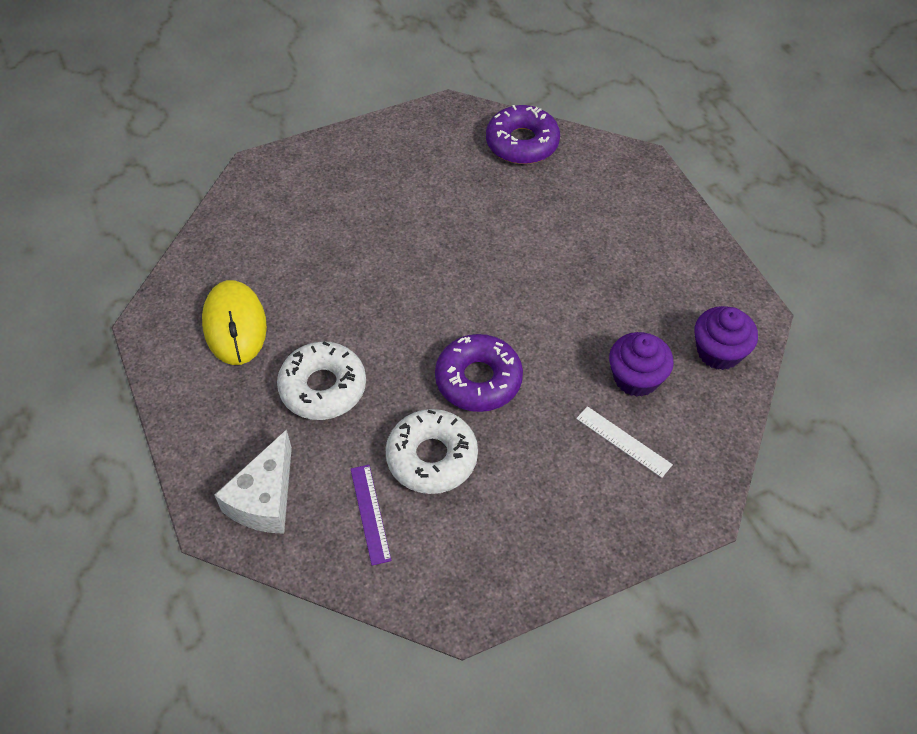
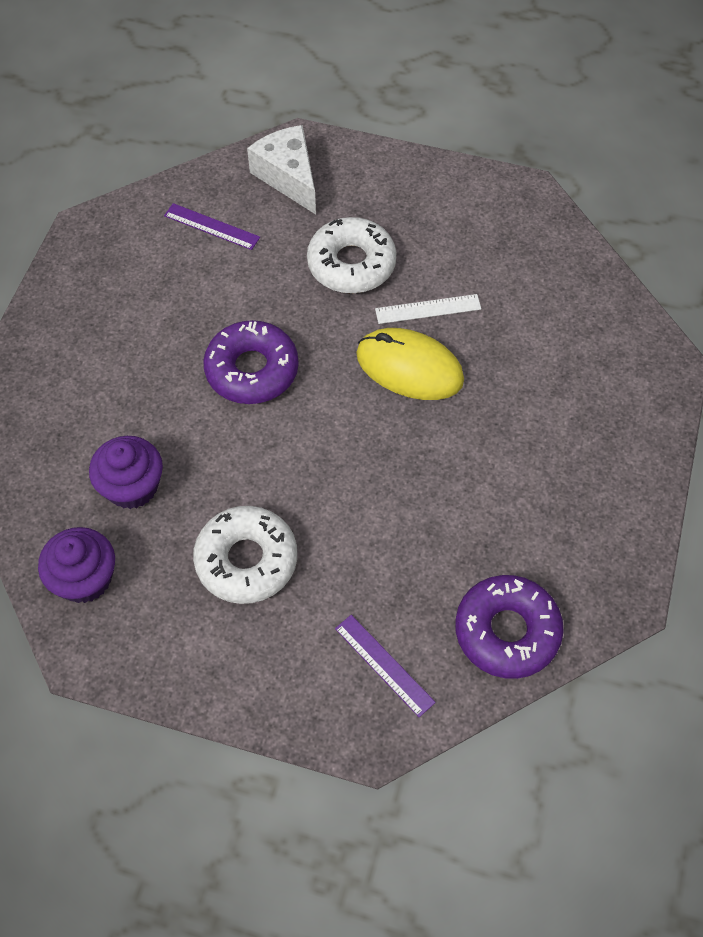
camera: 130 degrees right, 5 degrees up
(235, 325) = (474, 244): yellow mouse -> yellow mouse (409, 367)
(432, 457) = (216, 291): white donut -> white donut (246, 560)
(599, 179) = (384, 665): none -> purple ruler
(623, 441) = (90, 426): white ruler -> white ruler (428, 309)

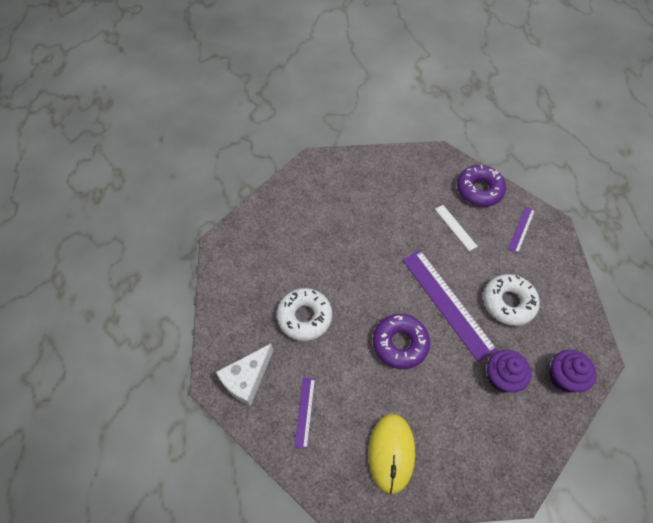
camera: 110 degrees left, 0 degrees up
(288, 463) = (447, 303): none -> purple ruler
(409, 367) = (363, 266): yellow mouse -> yellow mouse (391, 453)
(428, 309) = (321, 268): white ruler -> white ruler (455, 227)

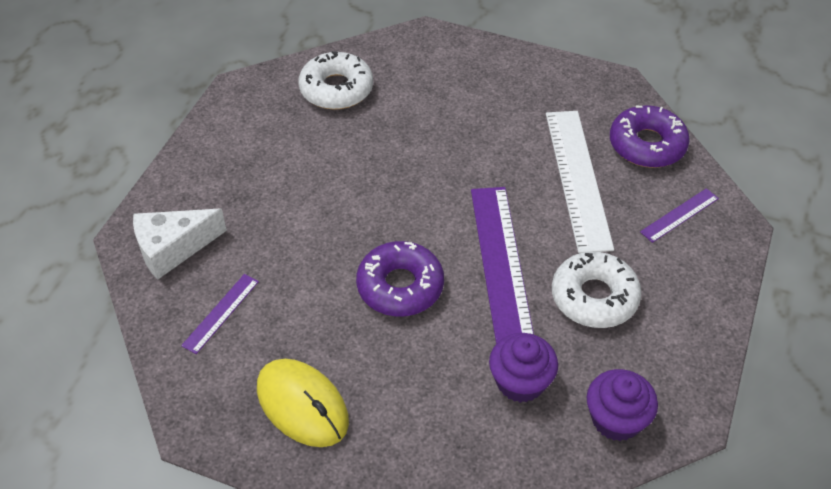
camera: 25 degrees right, 10 degrees down
(304, 317) = (292, 208): white donut -> white donut (336, 89)
(391, 453) = (302, 405): yellow mouse -> yellow mouse turned 75 degrees counterclockwise
(455, 227) = (578, 178): white ruler -> white ruler, size x2.05

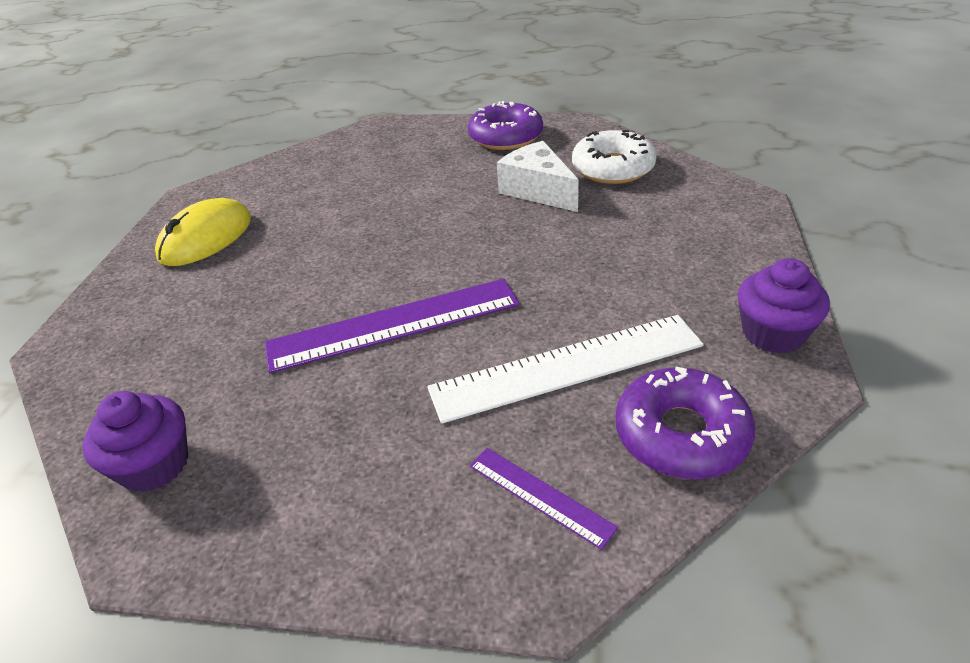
camera: 80 degrees right, 10 degrees down
(173, 249) = (372, 143): white cheese -> white cheese (538, 190)
(220, 313) = (306, 179): purple ruler -> none
(400, 286) = (349, 261): purple donut -> purple donut (506, 137)
(520, 382) = (220, 369): purple cupcake -> purple cupcake (773, 333)
(594, 297) = (353, 415): white donut -> none

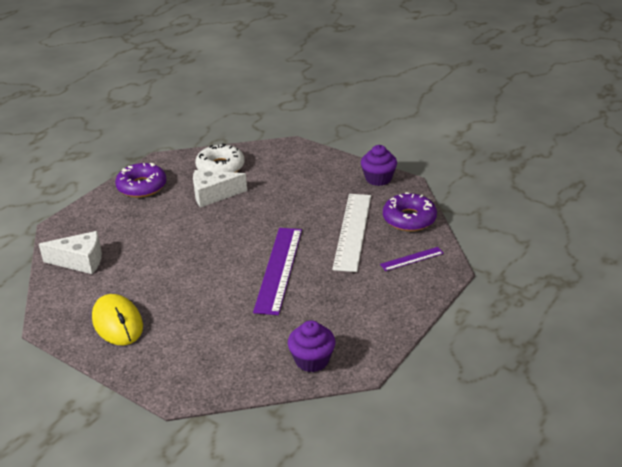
camera: 65 degrees left, 5 degrees down
(320, 165) = (80, 261): none -> white cheese

